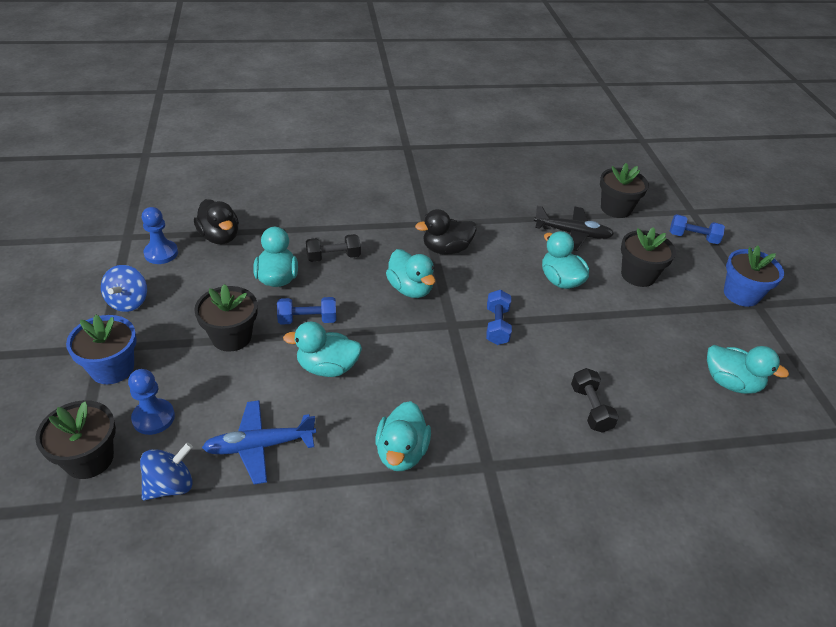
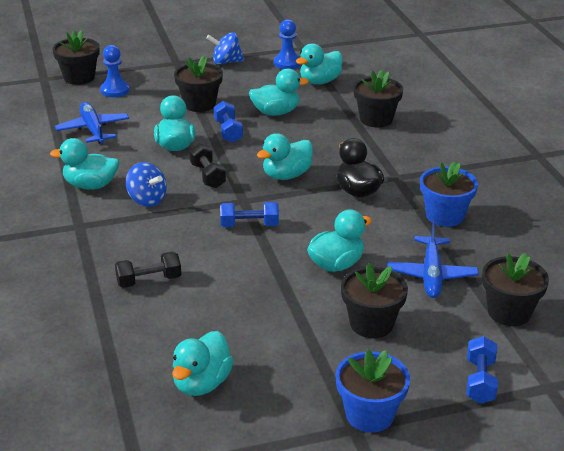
camera: 85 degrees right, 10 degrees down
(112, 368) = (157, 69): blue flower pot -> blue flower pot (445, 216)
(170, 485) = (59, 105): blue spinning top -> blue spinning top (147, 200)
(220, 237) = (319, 81): black duck -> turquoise duck
(317, 215) = (376, 119): none -> black flower pot
(333, 257) = (316, 134): black dumbbell -> black dumbbell (207, 176)
(572, 233) = (431, 274): black plane -> blue plane

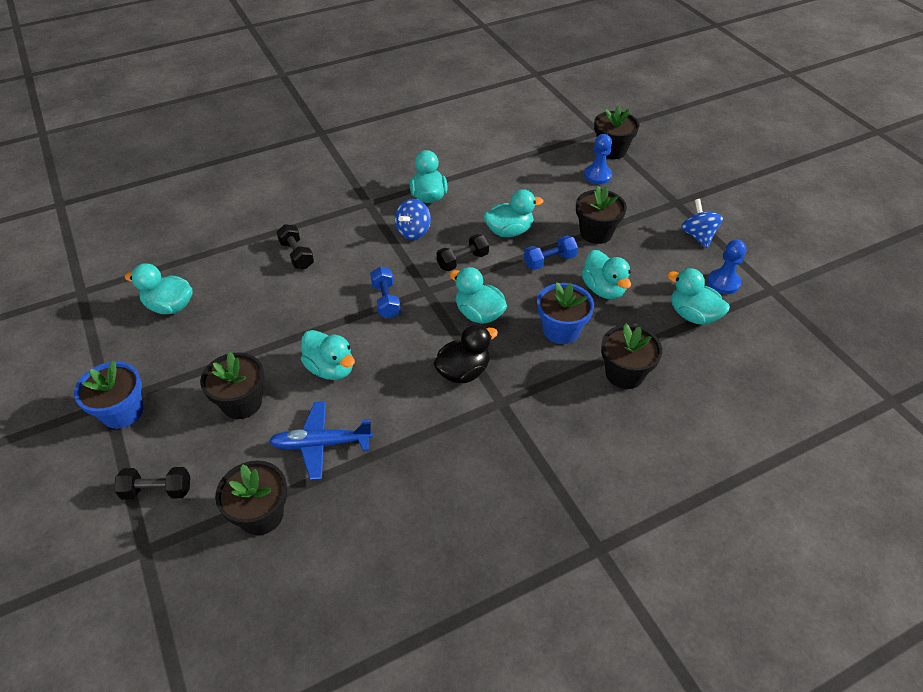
camera: 80 degrees right, 15 degrees up
(93, 130) = (520, 178): blue plane -> none
(445, 216) = (431, 450): blue flower pot -> blue flower pot (561, 330)
(480, 381) = (157, 490): blue dumbbell -> black dumbbell

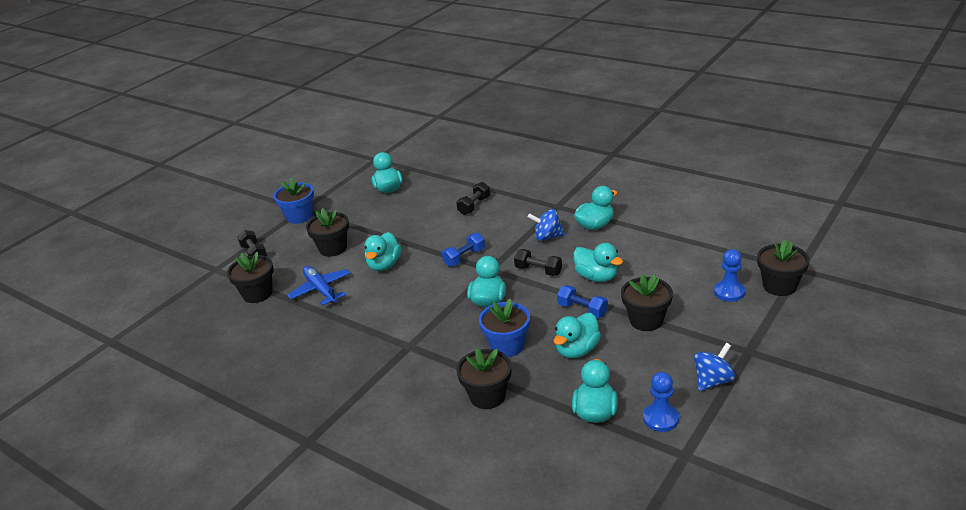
camera: 65 degrees right, 15 degrees down
(463, 371) = (425, 318): black duck -> none

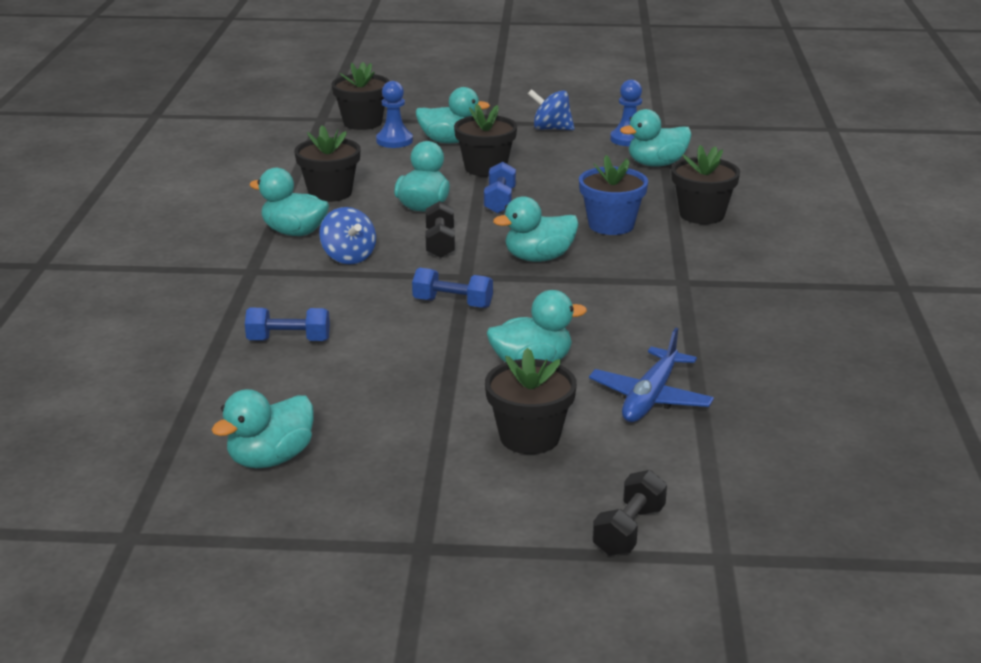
camera: 125 degrees left, 5 degrees down
(257, 294) = (728, 460): black flower pot -> black flower pot (330, 193)
(299, 216) = (453, 537): blue flower pot -> none
(474, 206) = (289, 340): black dumbbell -> blue dumbbell
(577, 350) = (575, 189): turquoise duck -> turquoise duck (449, 141)

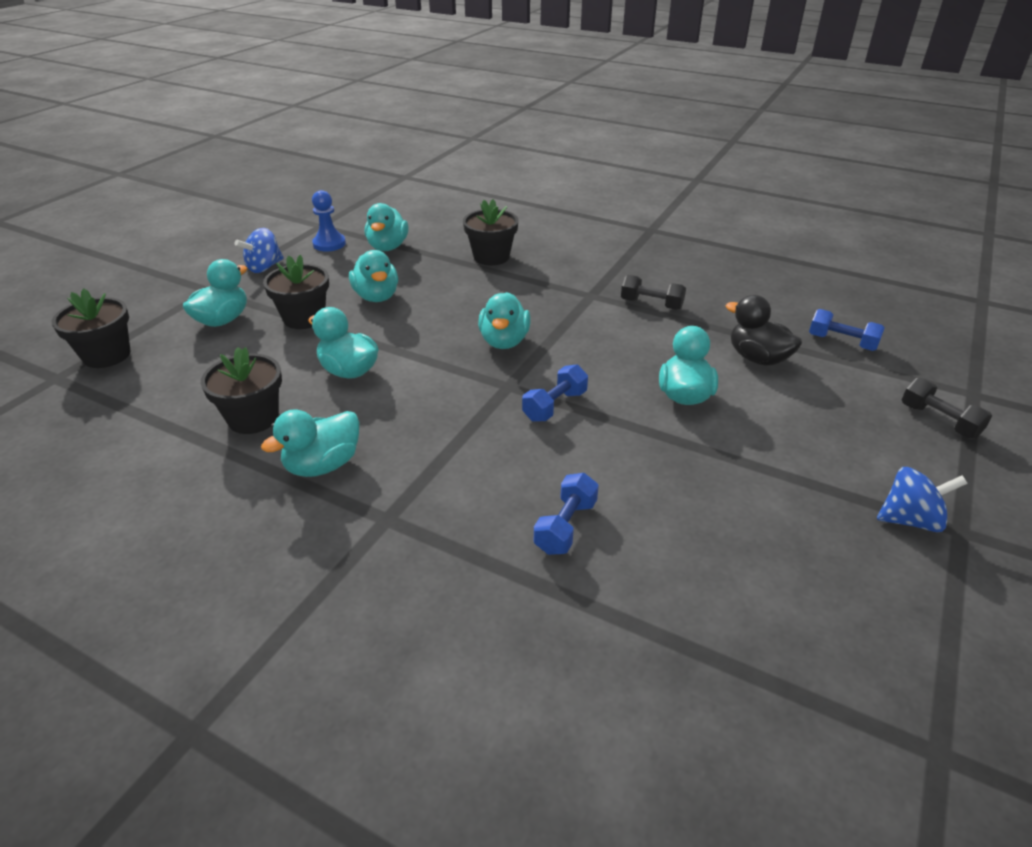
camera: 65 degrees left, 10 degrees up
(270, 459) = (800, 595): turquoise duck -> turquoise duck (376, 297)
(348, 257) = (414, 442): blue spinning top -> blue spinning top (910, 520)
(394, 141) = (179, 348): blue pawn -> none
(440, 243) = (433, 382): black dumbbell -> black dumbbell (651, 304)
(500, 201) = (379, 329): blue dumbbell -> blue dumbbell (842, 342)
(529, 437) = (799, 428): black flower pot -> none
(611, 225) = (474, 295): blue flower pot -> none
(651, 397) = (757, 358): blue plane -> black duck

